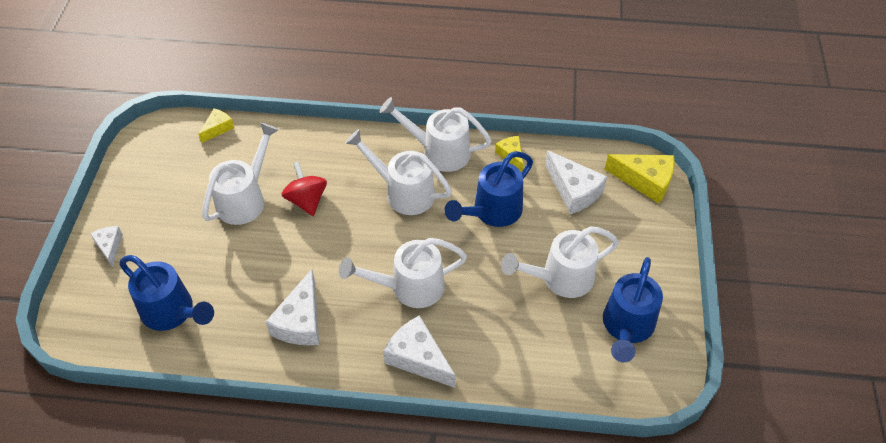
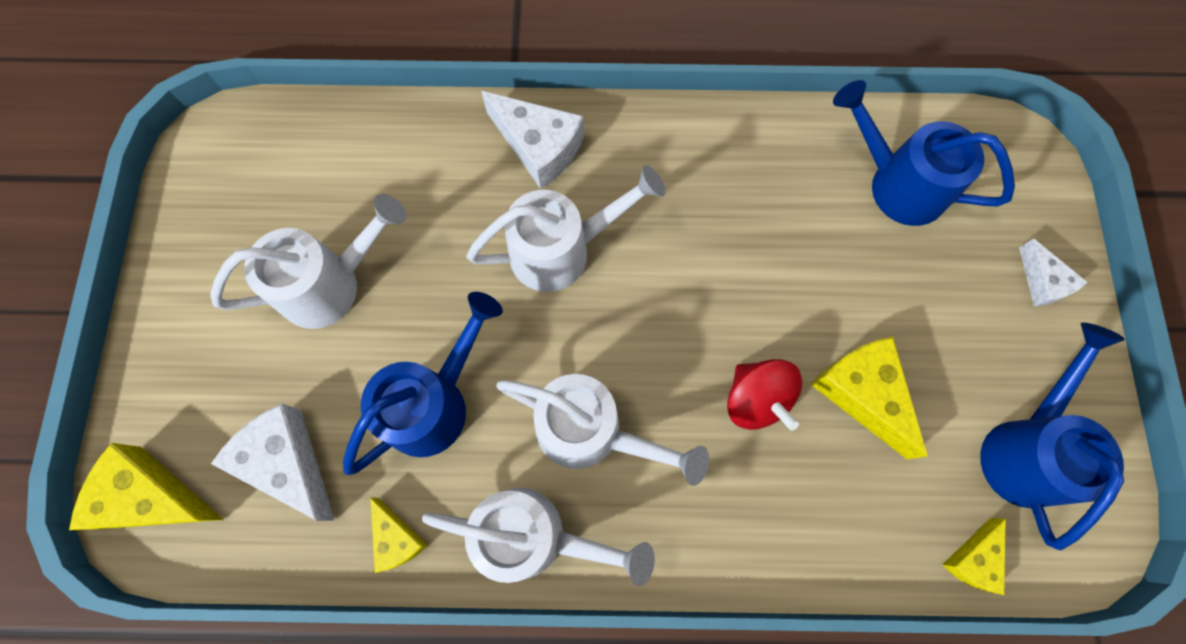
camera: 175 degrees right, 20 degrees up
(245, 199) = (862, 393): white watering can -> yellow cheese
(301, 321) = (711, 185): white cheese -> none
(627, 327) = (243, 214): blue watering can -> blue watering can (1024, 448)

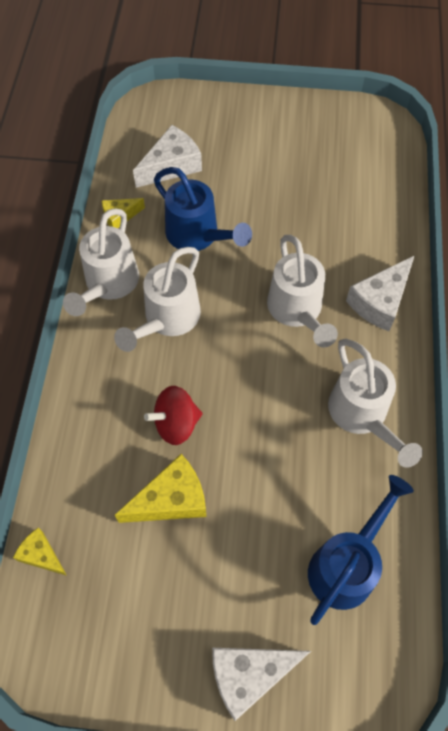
camera: 95 degrees right, 10 degrees down
(152, 497) = (162, 109): yellow cheese -> none
(330, 284) = (280, 183): white watering can -> white watering can (362, 415)
(1024, 448) = (112, 617): blue watering can -> none
(1042, 282) = (249, 675): white cheese -> white cheese, size x1.72

